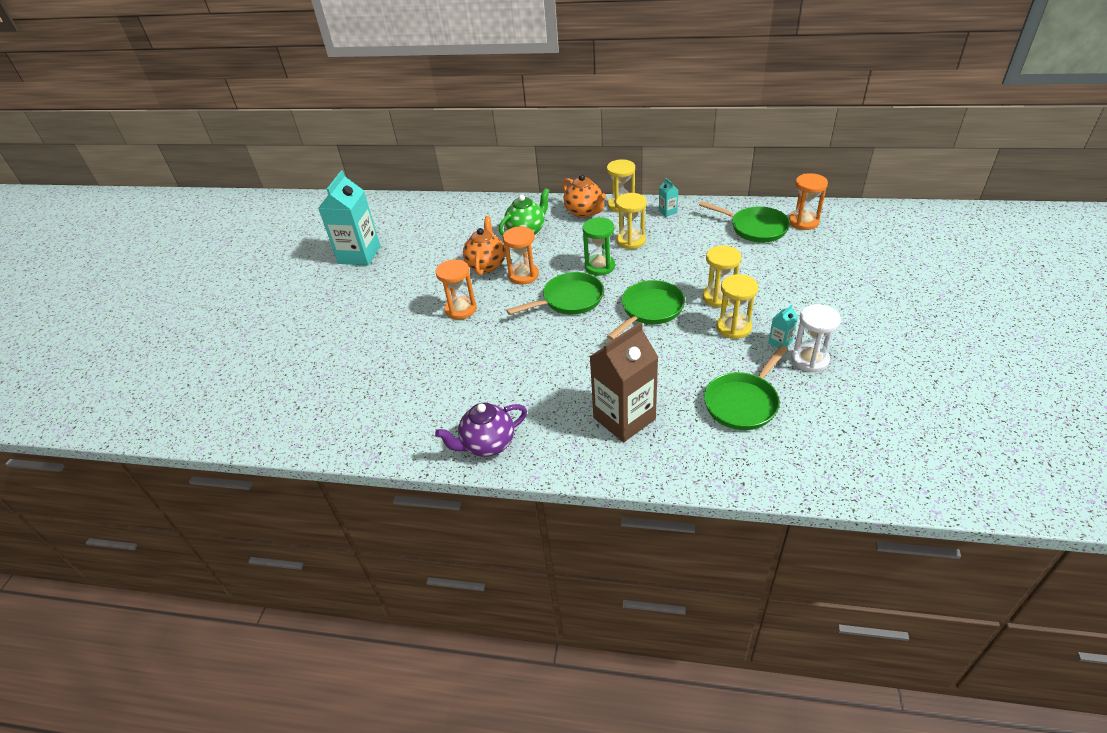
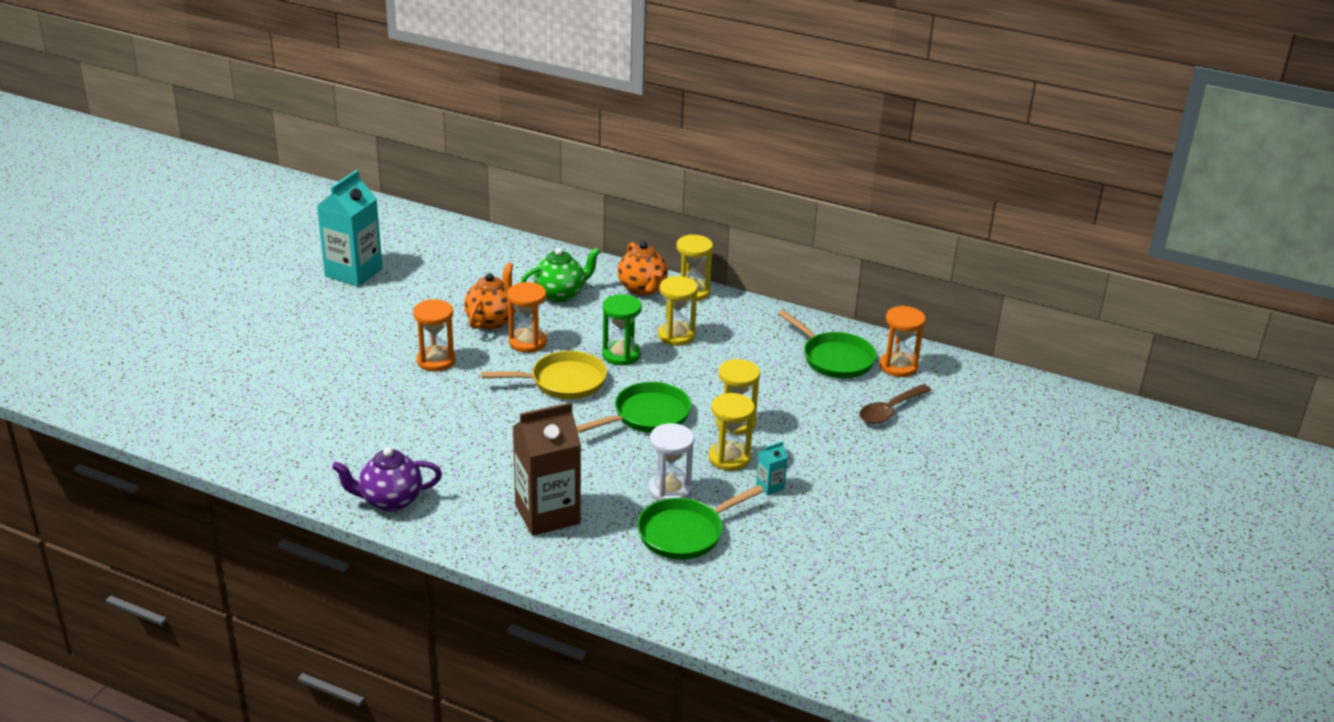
camera: 10 degrees right, 10 degrees down
(569, 300) = (563, 382): green pan -> yellow pan
(667, 212) = (743, 313): turquoise carton -> none
(809, 359) = (790, 511): white hourglass -> white hourglass (669, 490)
(822, 256) = (890, 410): none -> brown spoon

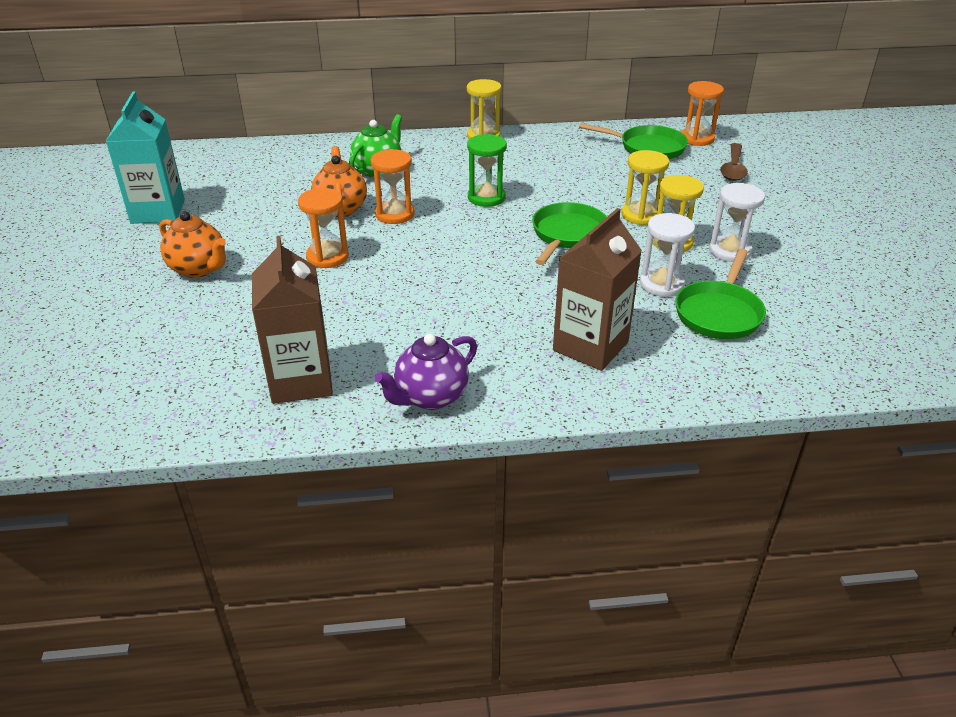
camera: 30 degrees left, 5 degrees up
(319, 451) = (301, 381): none -> brown carton
(563, 382) = (464, 234): yellow pan -> none
(642, 289) = (441, 146): orange teapot -> orange teapot (199, 269)
(676, 335) = (512, 170): yellow hourglass -> none
(770, 486) = (729, 251): turquoise carton -> white hourglass

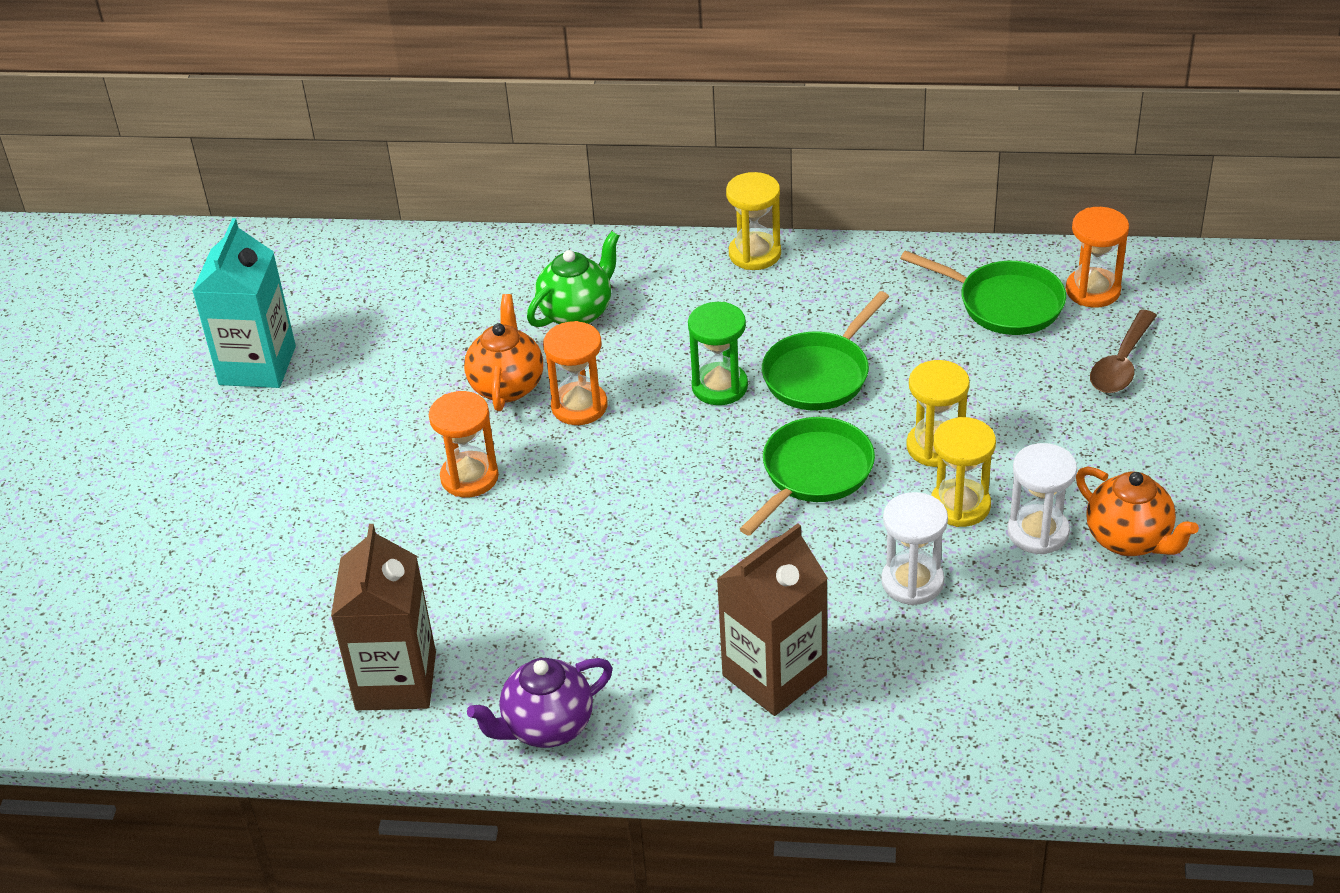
camera: 15 degrees right, 5 degrees up
(199, 269) = (298, 479): orange teapot -> orange teapot (1129, 540)
(719, 313) = (971, 642): green pan -> green pan (820, 374)

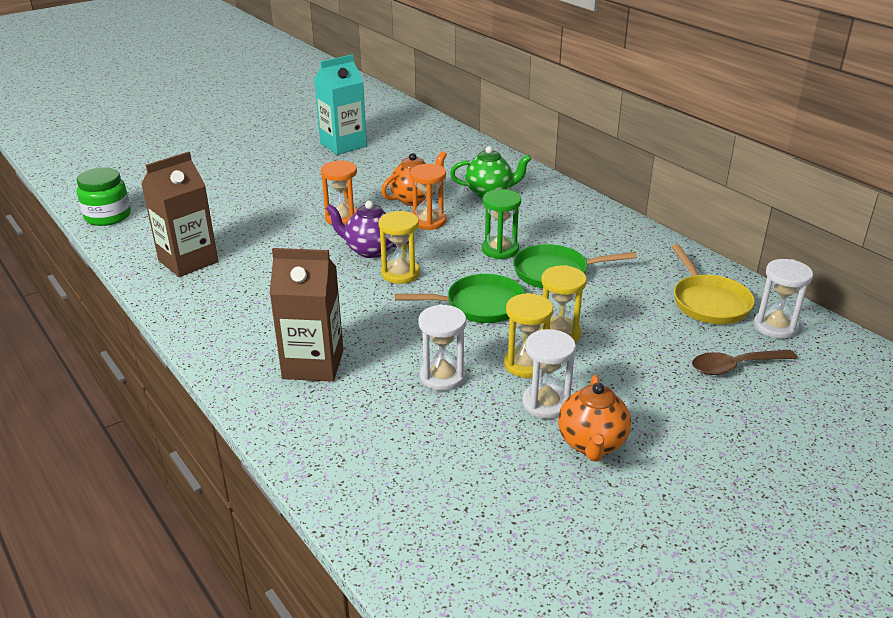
camera: 45 degrees right, 10 degrees down
(147, 713) = (108, 216): none -> green jar
(547, 727) = (200, 314): purple teapot -> purple teapot (370, 250)
(755, 254) = (609, 215): yellow hourglass -> yellow hourglass (400, 273)
(1004, 304) = (708, 302): green pan -> yellow pan
(1093, 290) = (775, 326): orange hourglass -> white hourglass

